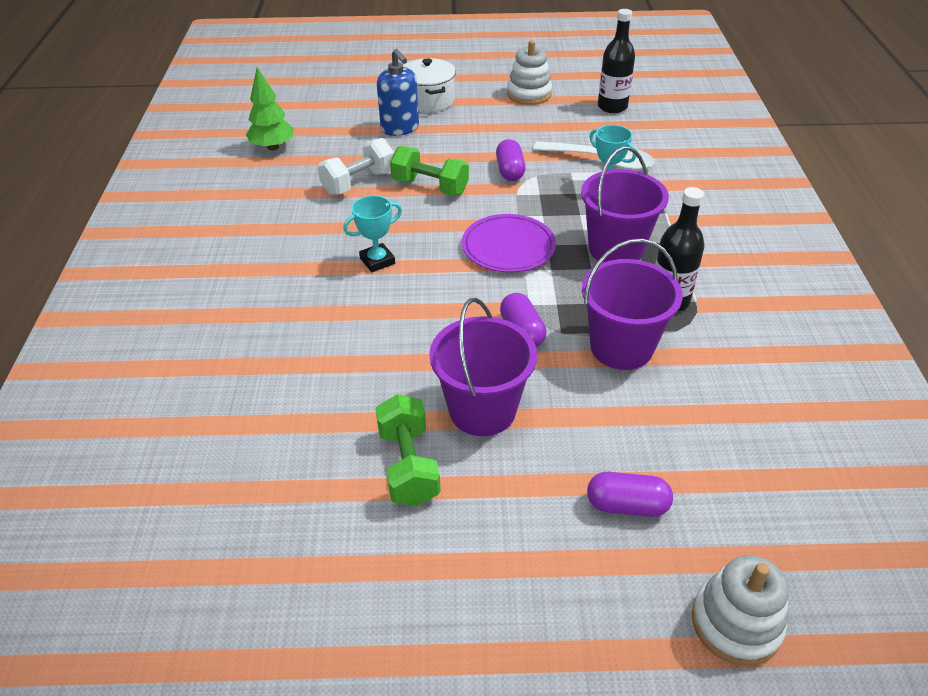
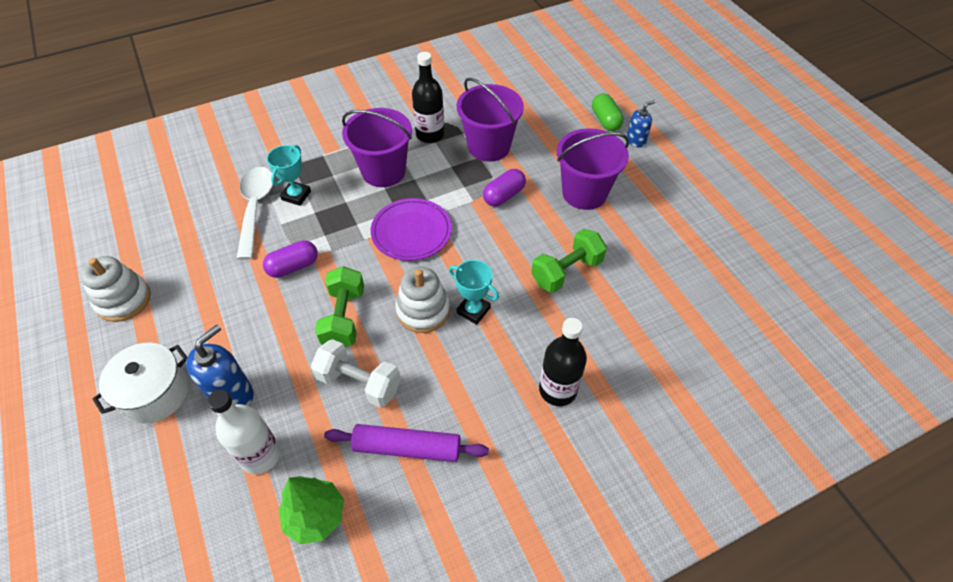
camera: 115 degrees left, 10 degrees up
(281, 193) = (407, 447): none -> purple rolling pin
(339, 133) = (260, 455): none -> white bottle
(408, 465) = (649, 211): green dumbbell -> green dumbbell (566, 271)
(559, 524) = (636, 141): none -> blue soap dispenser
(612, 107) = (143, 224): black bottle -> black bottle (558, 390)
(627, 505) = (605, 120): purple capsule -> green capsule
(736, 623) = (639, 78): white stacking toy -> white stacking toy (423, 310)

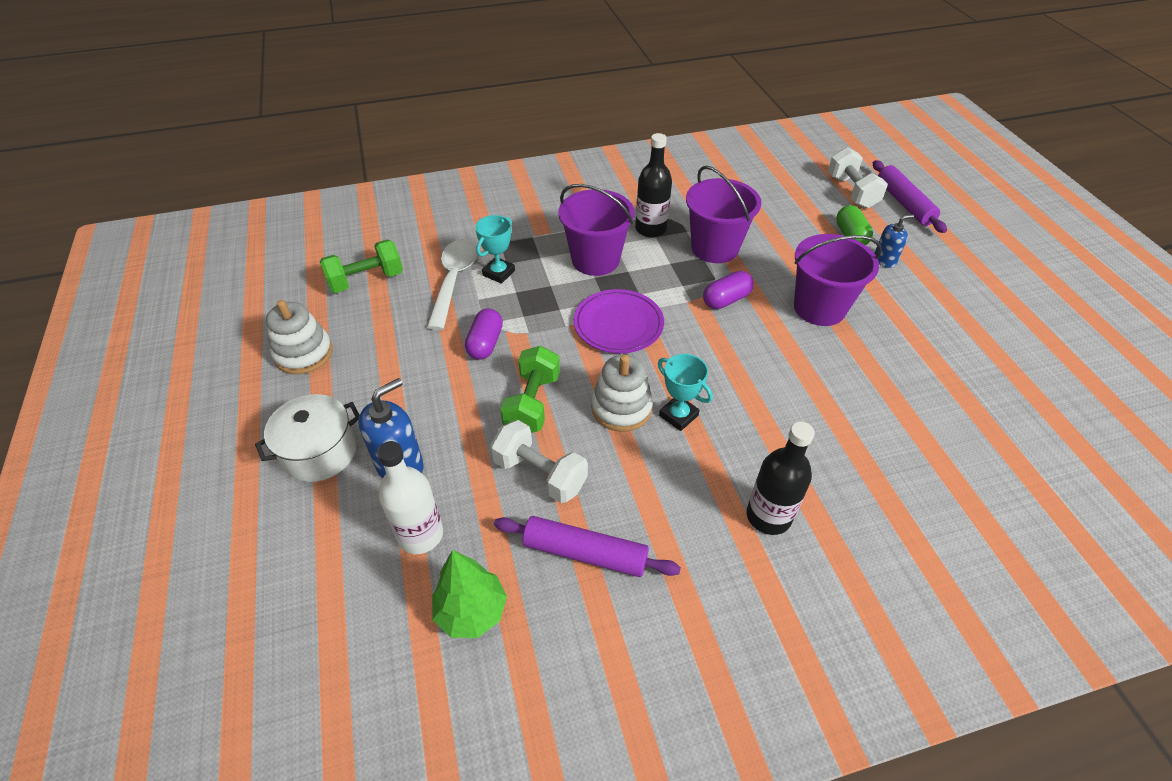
camera: 10 degrees right, 5 degrees down
(293, 266) = (485, 343): purple capsule -> purple capsule turned 60 degrees counterclockwise
(566, 271) = (791, 388): green dumbbell -> green dumbbell (366, 280)
(603, 77) = (851, 192): none -> white dumbbell
(648, 83) = (904, 203): none -> purple rolling pin

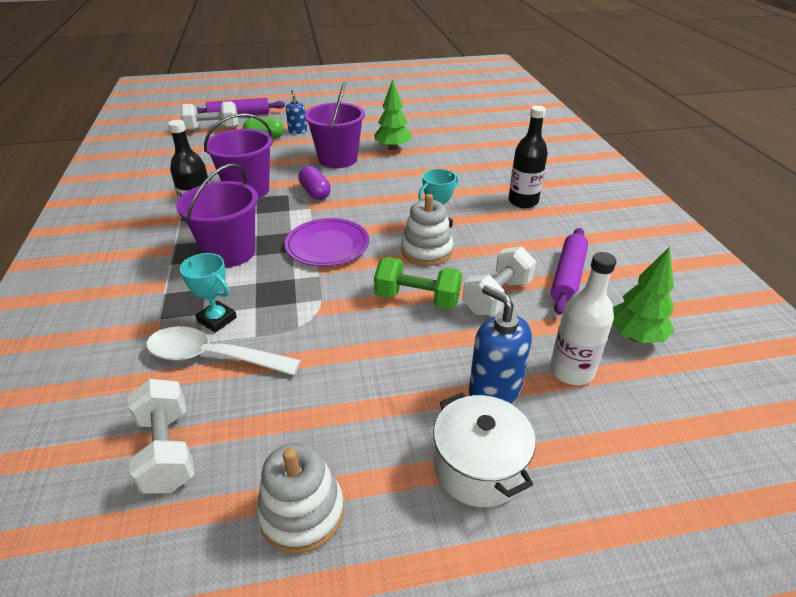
camera: 85 degrees left, 10 degrees down
(366, 280) = (167, 450): green dumbbell -> white dumbbell
(485, 343) = (330, 330): purple capsule -> none
(878, 359) = (392, 148): none -> green tree

